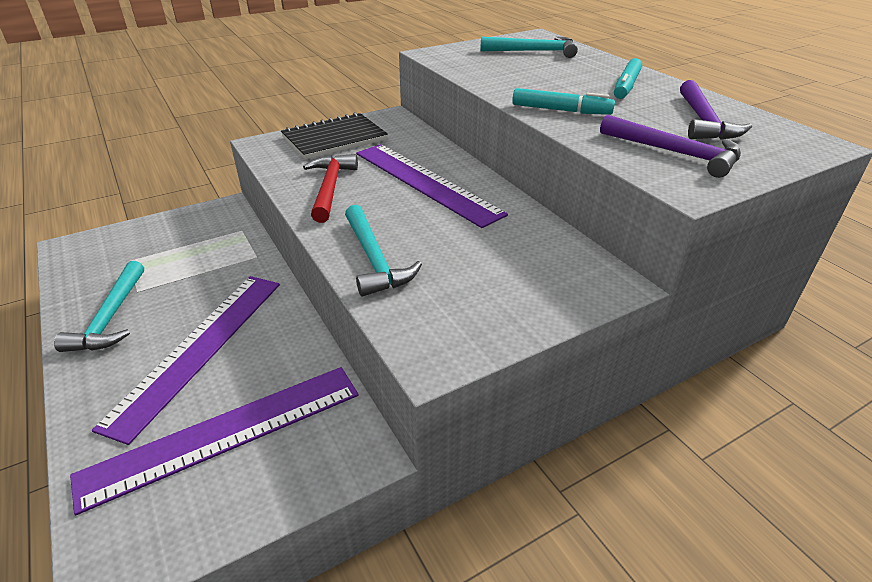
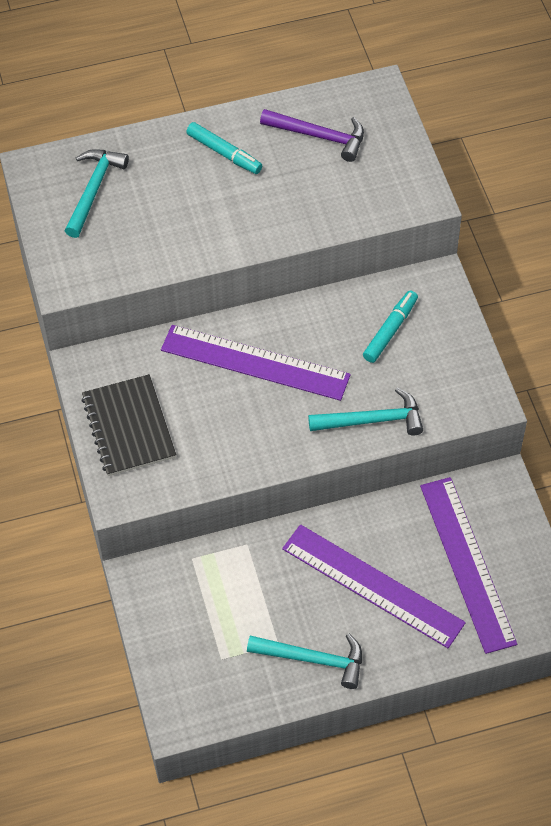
camera: 75 degrees left, 20 degrees up
(330, 188) = (243, 440): red hammer -> none
(425, 182) = (255, 363): purple ruler -> purple ruler turned 45 degrees clockwise
(560, 110) = (267, 223): turquoise marker -> turquoise marker (390, 330)
(675, 153) = (371, 182): purple hammer -> none

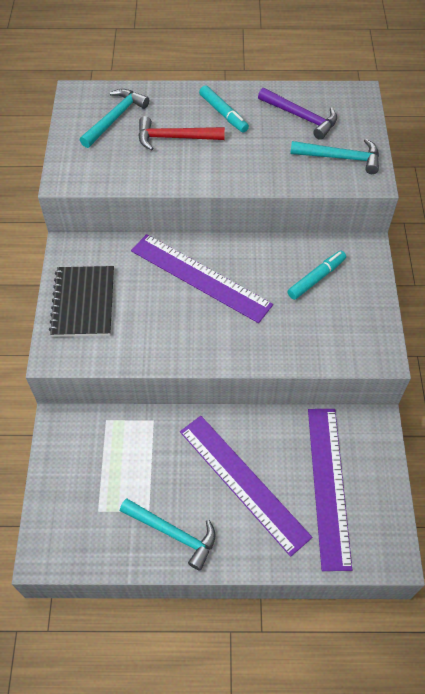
camera: 15 degrees right, 0 degrees up
(176, 199) = (175, 138): none -> red hammer
(372, 420) = (279, 345): turquoise hammer -> turquoise hammer (340, 158)

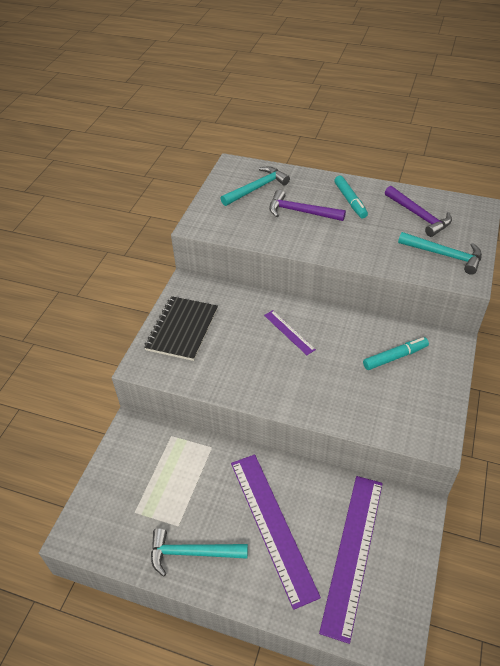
camera: 20 degrees right, 10 degrees down
(173, 533) = (192, 553): turquoise hammer -> turquoise hammer turned 135 degrees clockwise
(175, 138) = (301, 212): red hammer -> purple hammer
(200, 277) = (289, 332): purple ruler -> purple ruler, size x0.47

